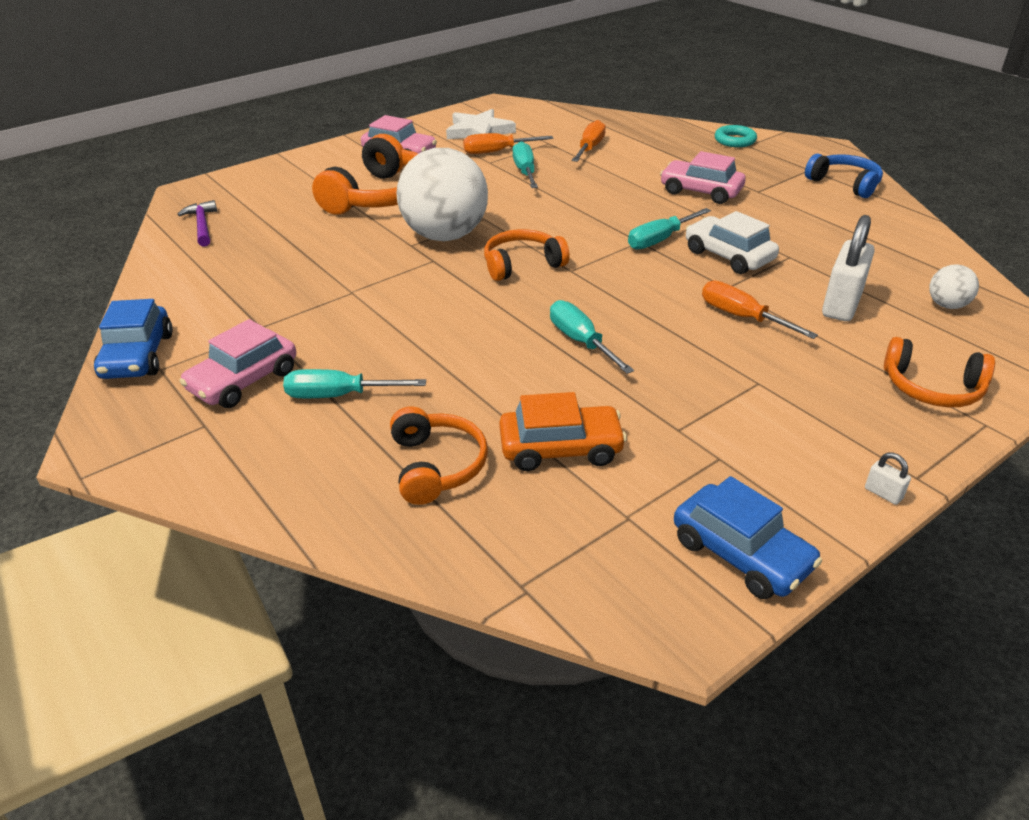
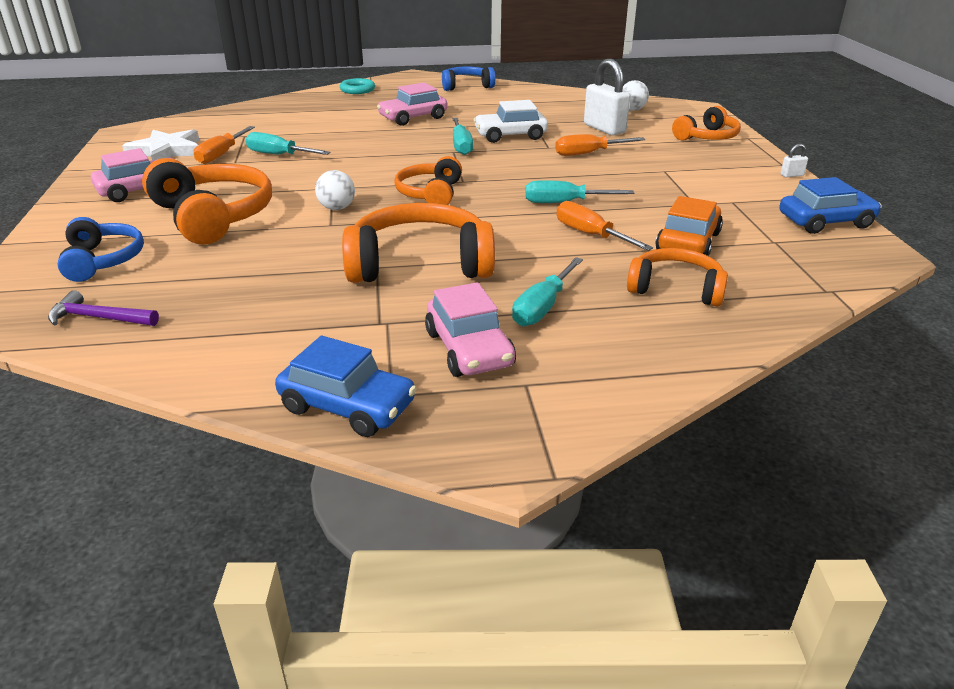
camera: 60 degrees left, 5 degrees down
(279, 191) = (103, 260): none -> blue headphones
(373, 309) = (420, 264): none -> orange headphones
(445, 235) = (337, 208): white ball -> white ball, size x0.43
(589, 148) = (283, 127): orange screwdriver -> orange screwdriver (591, 235)

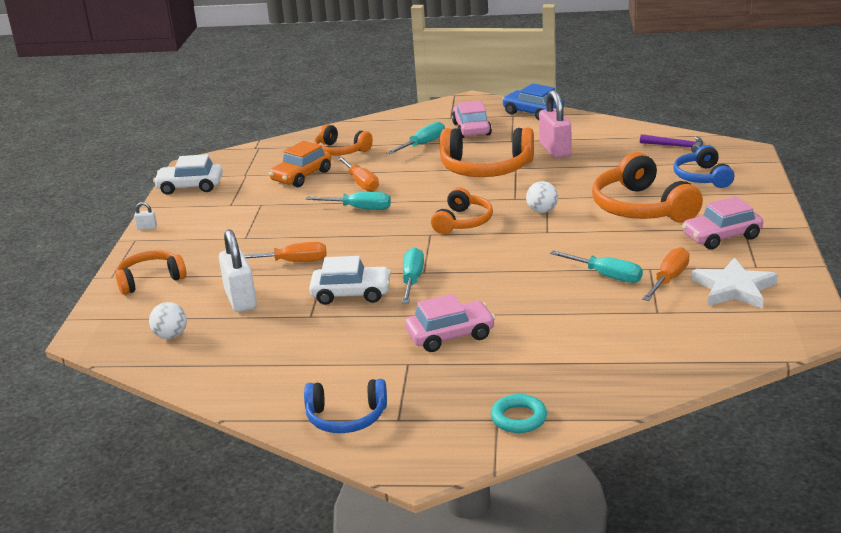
camera: 165 degrees left, 5 degrees down
(310, 302) = (555, 150): none -> pink padlock
(825, 222) = (190, 186): blue car -> white car

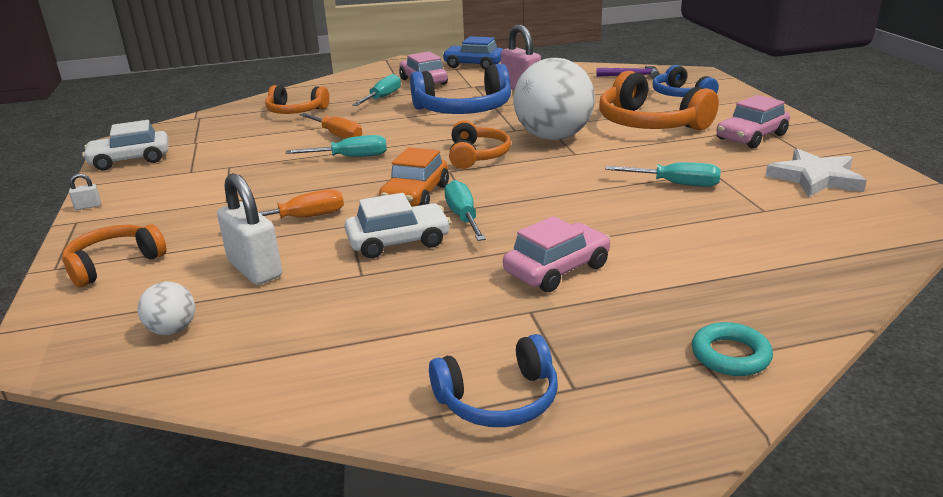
camera: 20 degrees left, 0 degrees up
(301, 176) = (264, 136): orange car -> orange car (415, 195)
(486, 168) = (464, 109): orange headphones -> blue headphones
(542, 211) = (553, 137): white ball -> white ball, size x2.32
(669, 279) = (742, 179): orange screwdriver -> none

